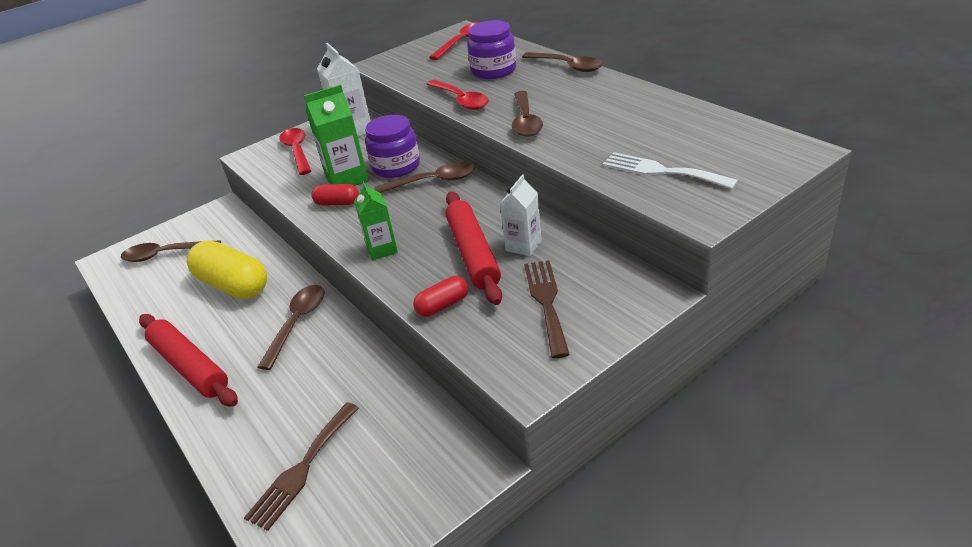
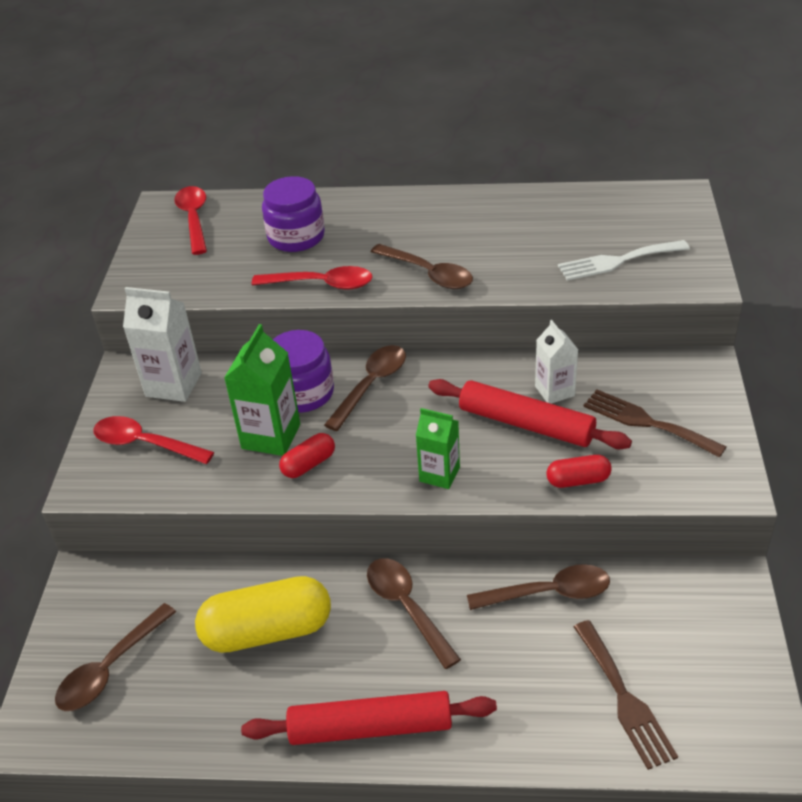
camera: 50 degrees left, 5 degrees up
(443, 305) = (578, 480): red capsule -> red capsule turned 75 degrees clockwise
(567, 66) = (367, 200): brown spoon -> brown spoon (549, 593)

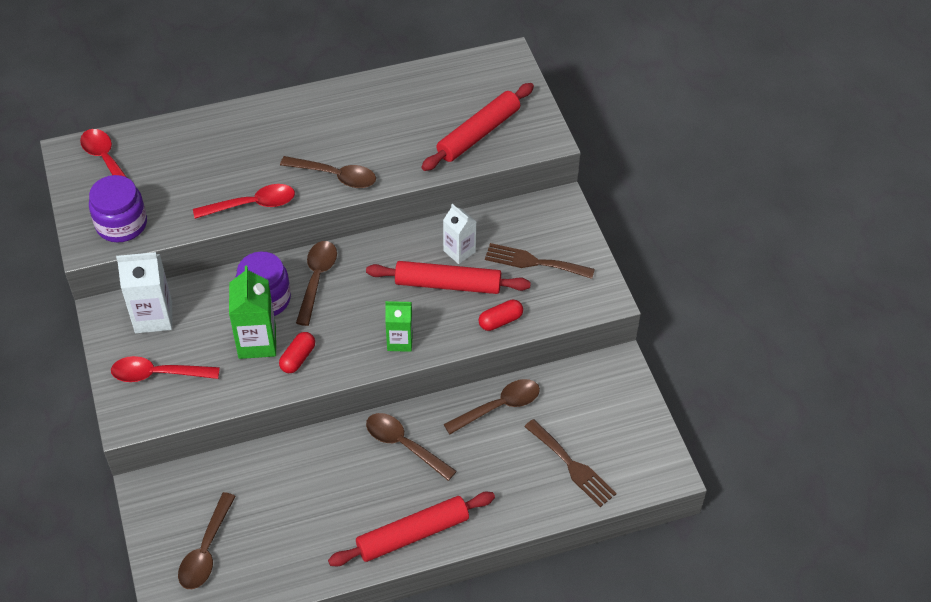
camera: 25 degrees left, 10 degrees up
(267, 630) = (310, 490): yellow capsule -> none
(296, 237) = (208, 162): purple jar -> purple jar (121, 224)
(617, 261) = (478, 133): white fork -> red rolling pin

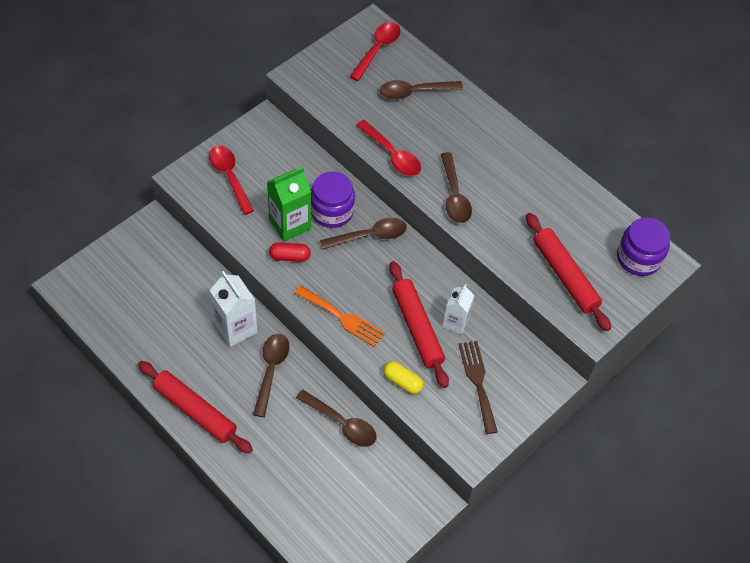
camera: 60 degrees right, 5 degrees up
(121, 224) = (326, 85): purple jar -> purple jar (638, 258)
(153, 317) = (277, 151): white carton -> white carton (236, 328)
(206, 550) = (121, 282): brown spoon -> brown spoon (414, 92)
(400, 341) = (342, 317): green carton -> orange fork
(478, 133) = (565, 276): red rolling pin -> red rolling pin turned 45 degrees clockwise
(500, 321) = (402, 381): red capsule -> yellow capsule
(572, 466) = (313, 502): brown fork -> none

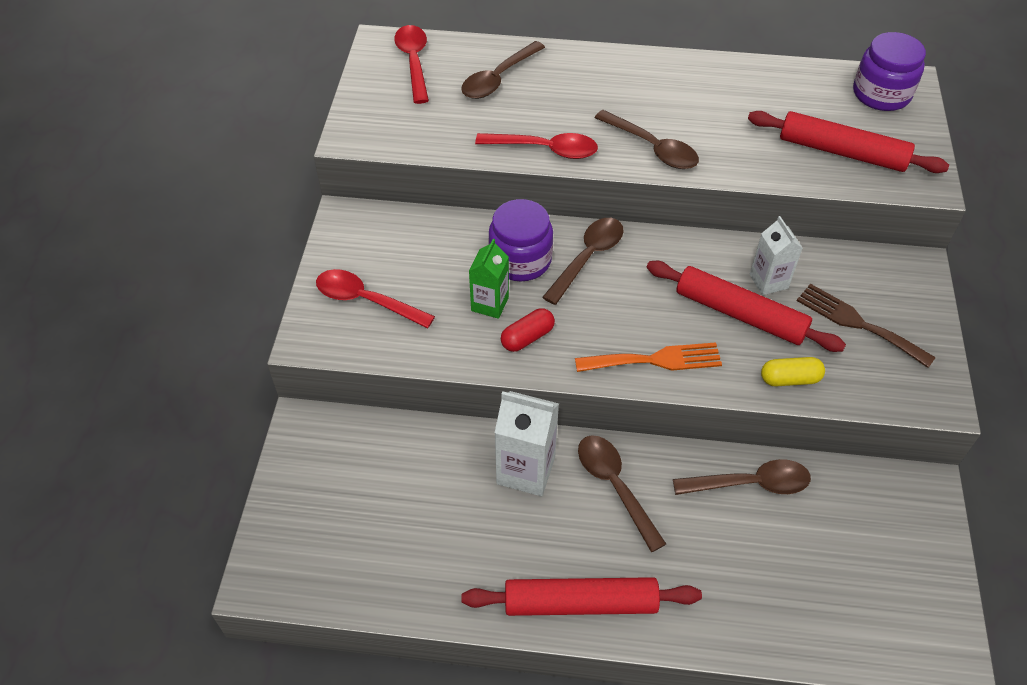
camera: 35 degrees left, 5 degrees down
(290, 224) = (490, 304): green carton -> green carton, size x0.65

